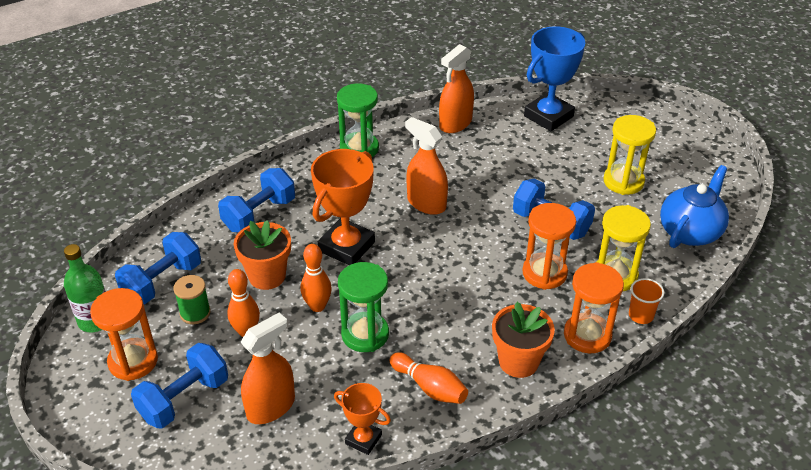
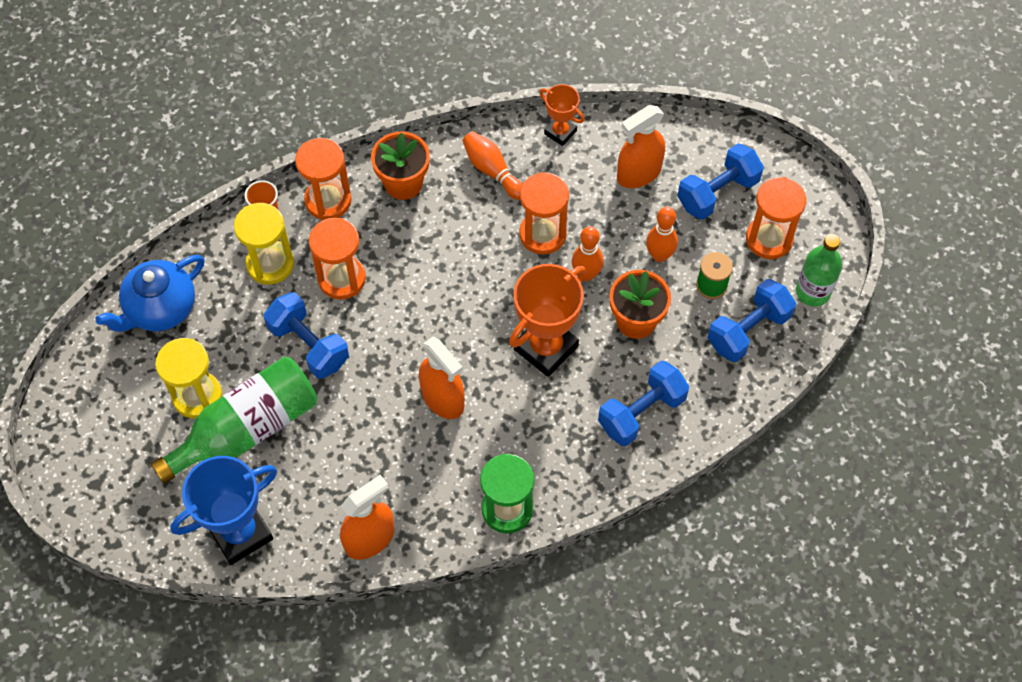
camera: 170 degrees left, 20 degrees up
(365, 334) = (543, 234): green hourglass -> orange hourglass
(573, 168) = (248, 429): none -> green bottle

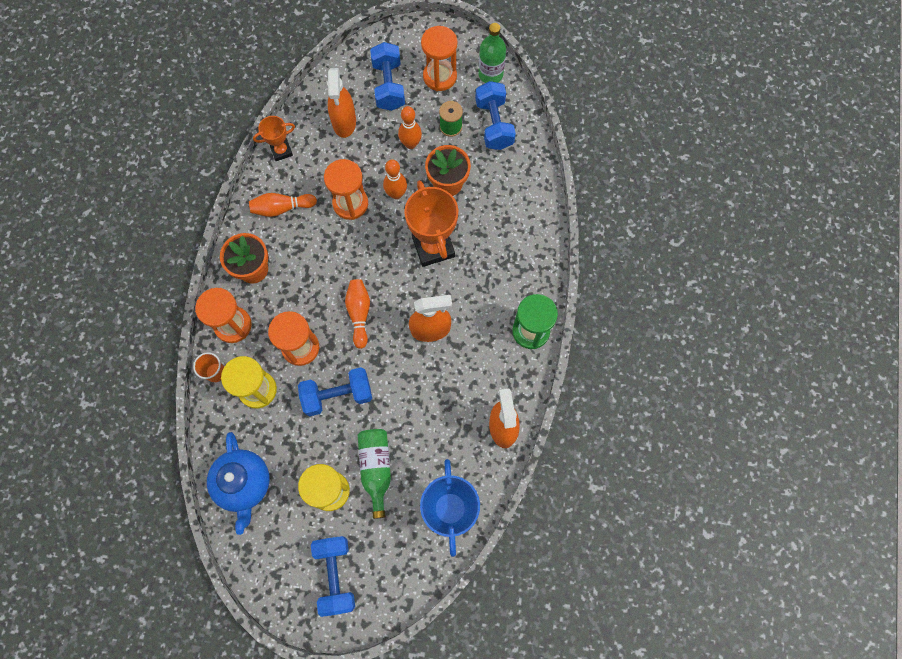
camera: 60 degrees left, 10 degrees up
(248, 429) = (376, 468): green bottle -> green bottle, size x0.64
(416, 315) = (359, 314): none -> orange bowling pin
(641, 412) = (512, 216): blue dumbbell -> blue dumbbell (335, 575)

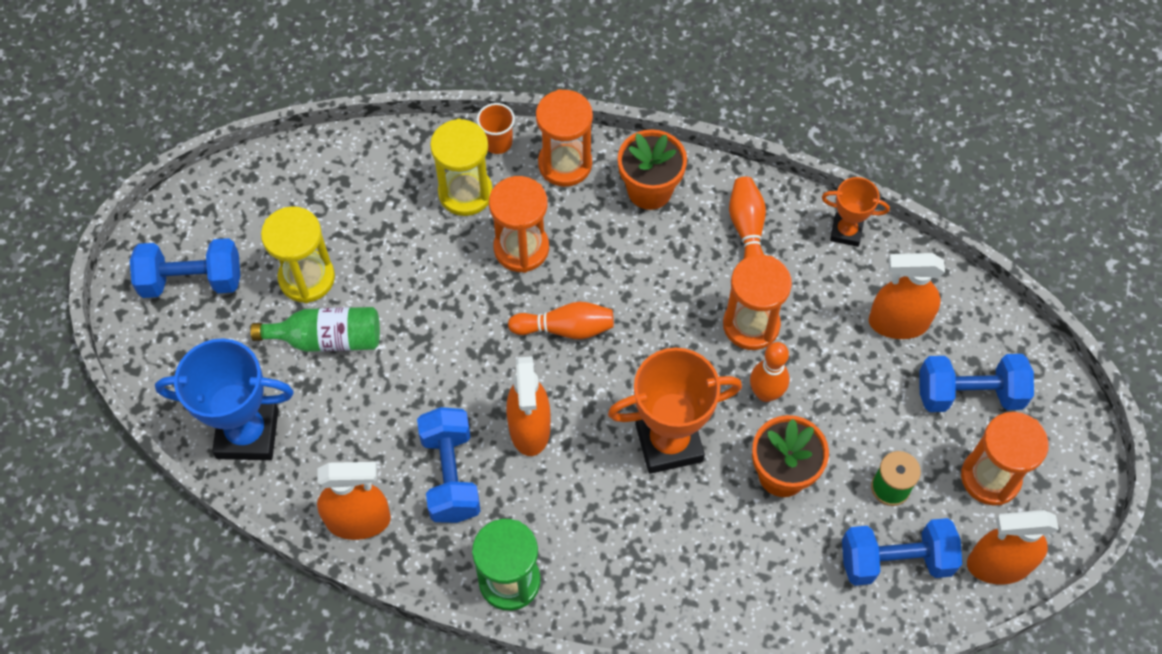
camera: 95 degrees right, 10 degrees down
(244, 484) = (336, 175): blue teapot -> none
(281, 151) = (846, 232): orange trophy -> orange trophy turned 60 degrees counterclockwise
(337, 395) = (443, 294): blue dumbbell -> blue dumbbell (450, 475)
(410, 144) = (857, 421): orange bowling pin -> none
(490, 74) = (998, 564): green bottle -> orange spray bottle

